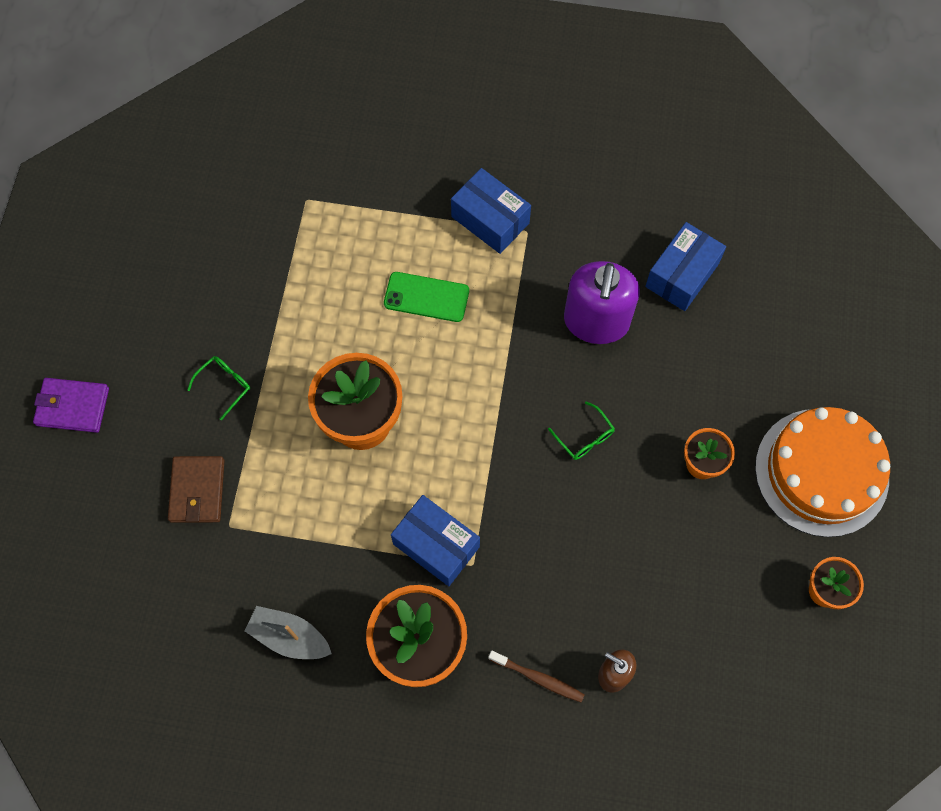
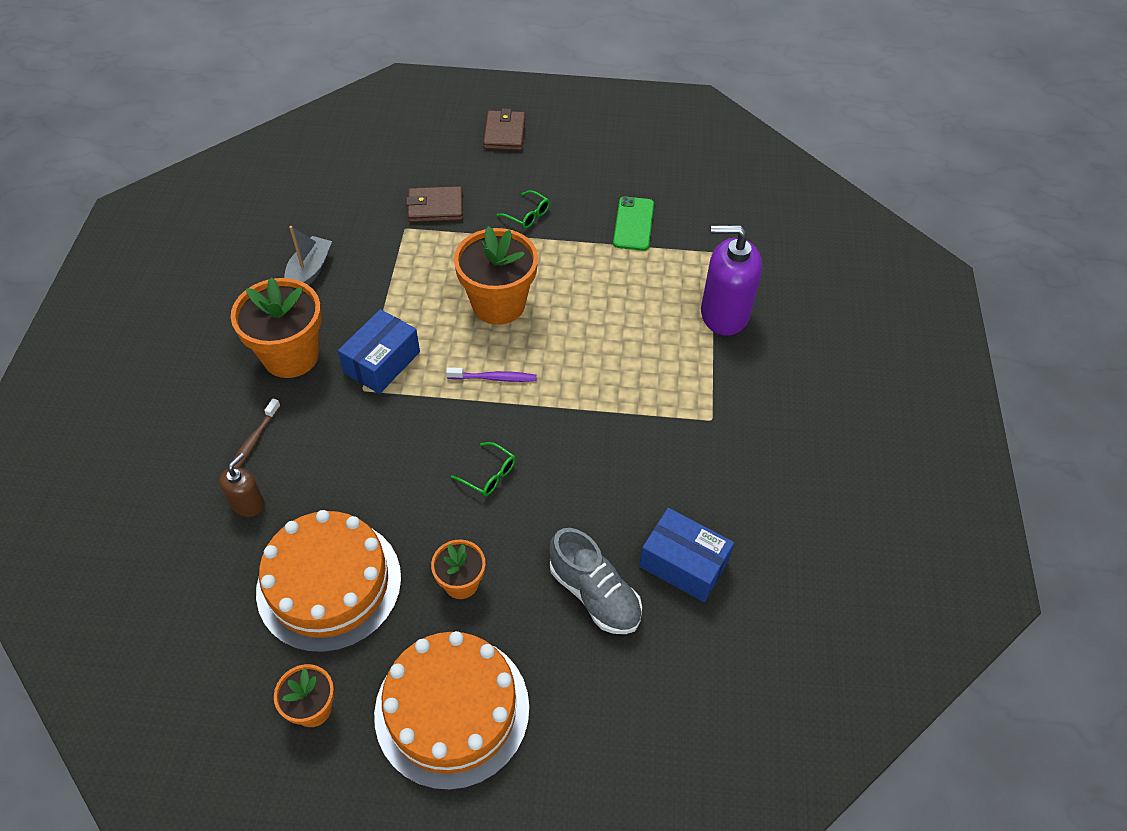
camera: 85 degrees right, 15 degrees down
(73, 406) = (504, 133): purple wallet -> brown wallet
(426, 297) = (626, 343): green phone -> green phone (633, 224)
(465, 429) = (494, 378): none -> purple toothbrush
(490, 220) = (719, 388): blue box -> none
(584, 437) = (488, 474): green glasses -> green glasses turned 105 degrees counterclockwise
(596, 321) = (617, 482): purple soap dispenser -> purple soap dispenser (724, 314)
(704, 584) = (329, 584): none -> orange cake
(712, 350) = (594, 594): none -> grey shoe

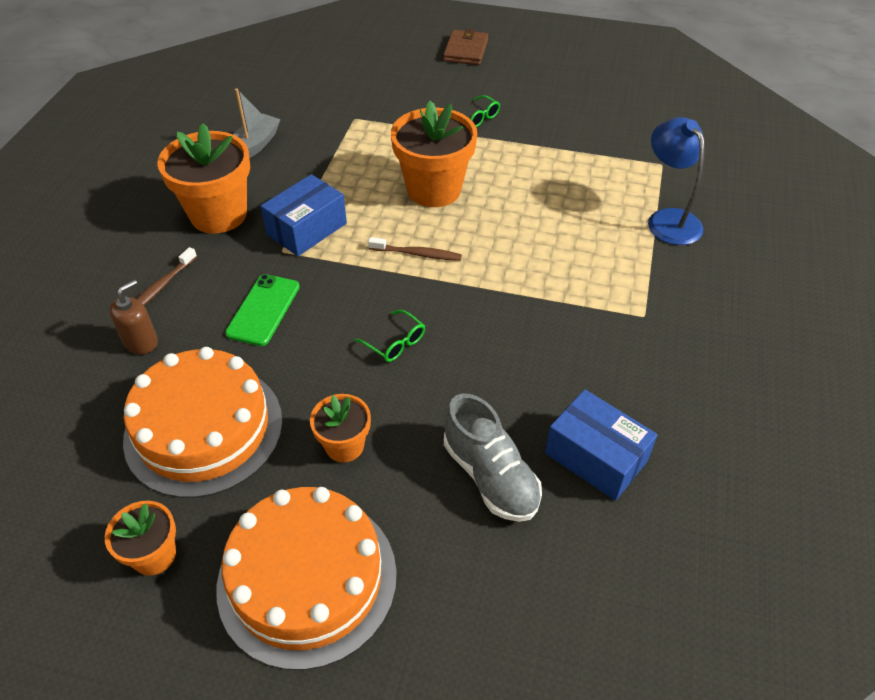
camera: 10 degrees right, 5 degrees down
(435, 207) = (387, 104): brown wallet -> none
(494, 378) = (417, 254): purple toothbrush -> brown toothbrush
(633, 224) = (582, 133): green phone -> green phone (263, 310)
(724, 314) = (668, 219): purple soap dispenser -> blue lamp

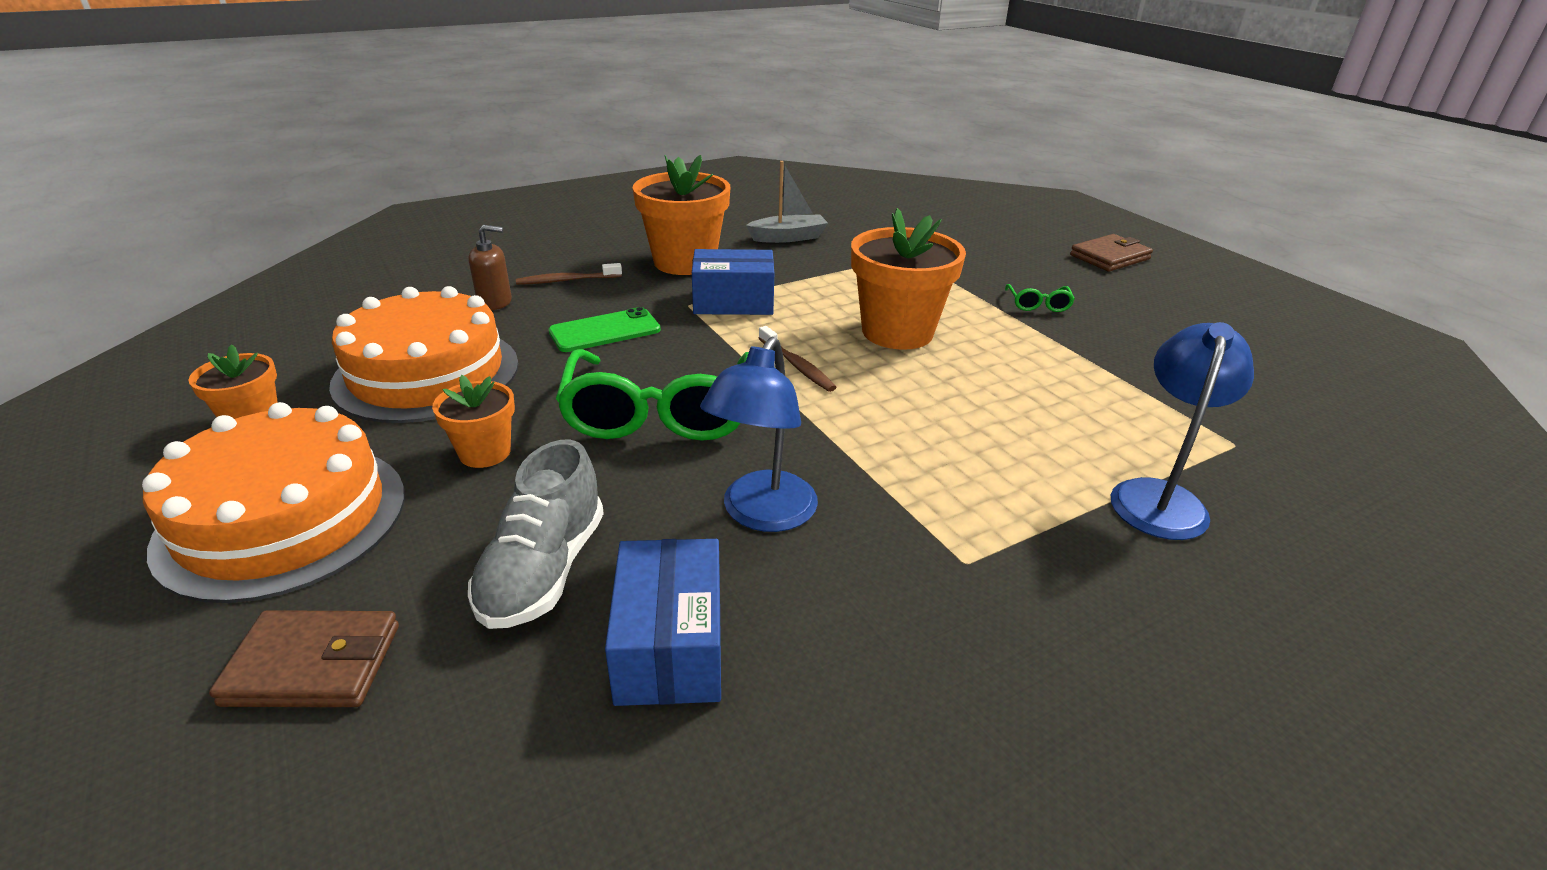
camera: 45 degrees right, 15 degrees down
(395, 342) = (660, 412): green glasses -> green glasses, size x2.38
(471, 612) = (313, 665): none -> brown wallet
(536, 361) = (762, 514): none -> blue lamp

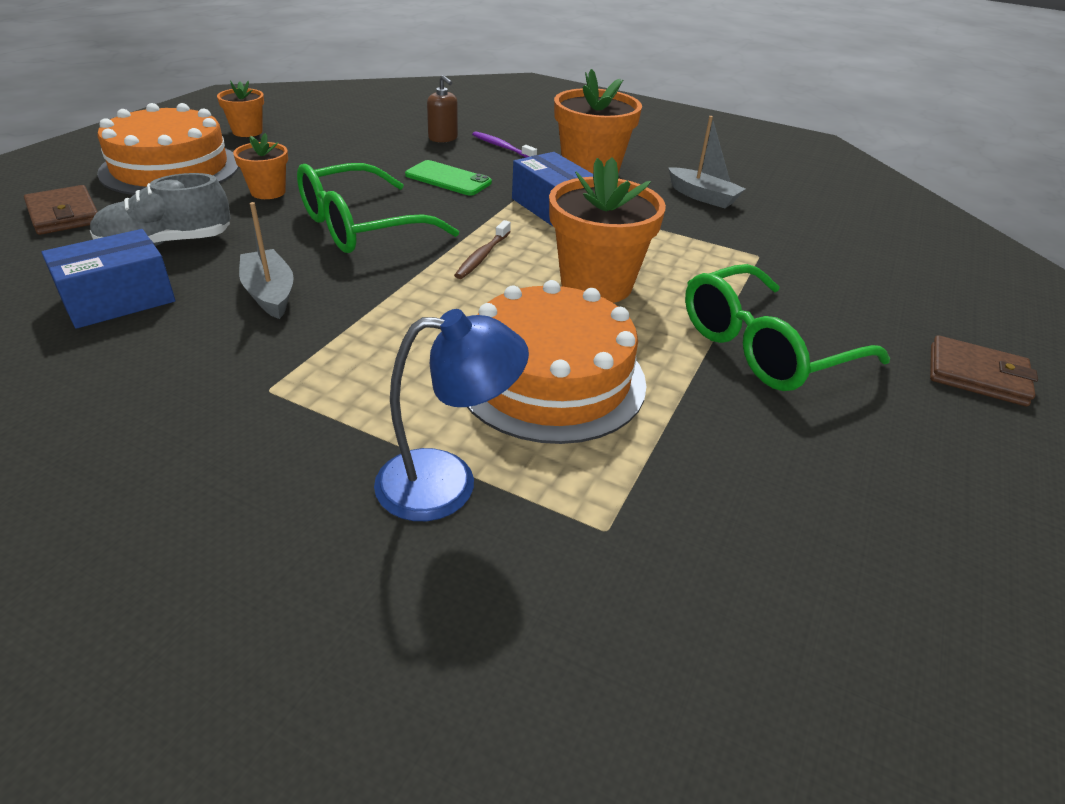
camera: 55 degrees right, 5 degrees up
(427, 373) = (336, 150): orange cake -> orange cake (550, 378)
(567, 280) = (502, 147): brown toothbrush -> purple toothbrush
(762, 514) = (270, 293): blue lamp -> grey boat
(1038, 304) = (765, 347): green glasses -> green glasses, size x2.38

